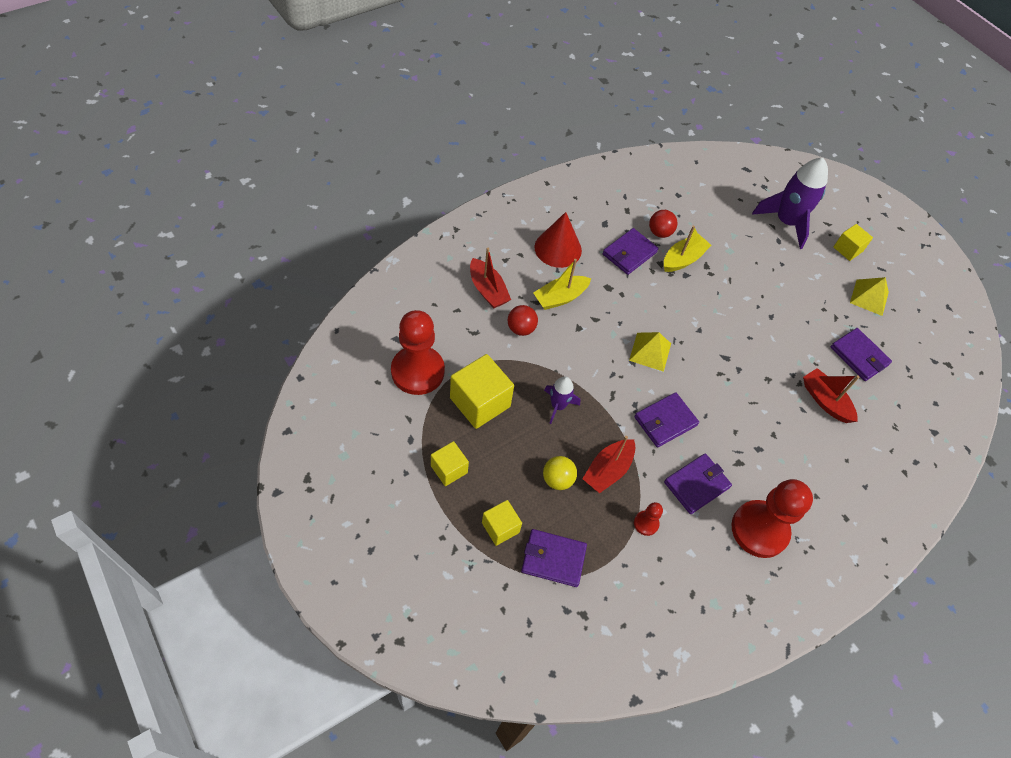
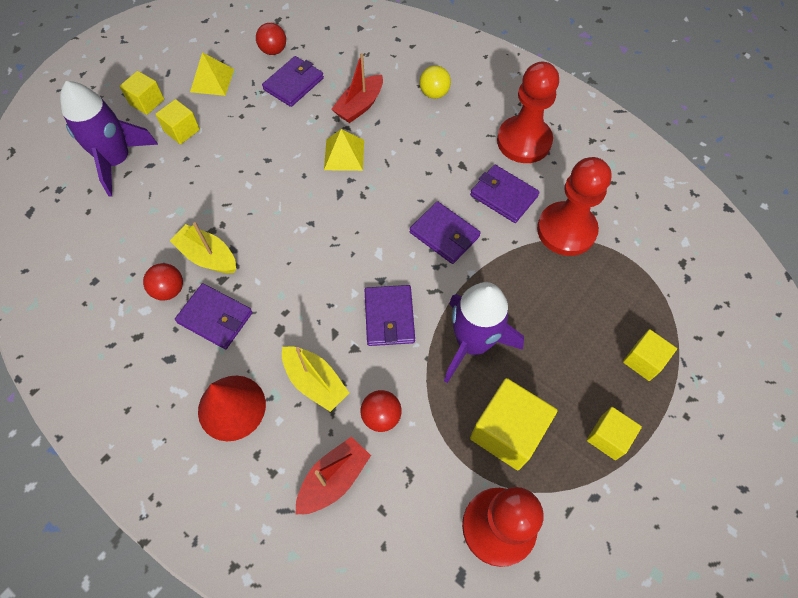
camera: 100 degrees left, 5 degrees up
(553, 559) = (646, 301): purple wallet -> purple wallet (389, 317)
(557, 479) = (561, 320): yellow ball -> yellow ball (434, 93)
(558, 406) = (473, 343): purple rocket -> purple rocket, size x1.87
(607, 470) = (527, 275): red boat -> none
(646, 523) = (566, 230): red pawn -> red pawn, size x2.30
(650, 352) = (360, 265): yellow pyramid -> yellow pyramid (344, 154)
(812, 266) = (182, 130): none -> yellow cube
(904, 351) = (273, 51): none -> red ball

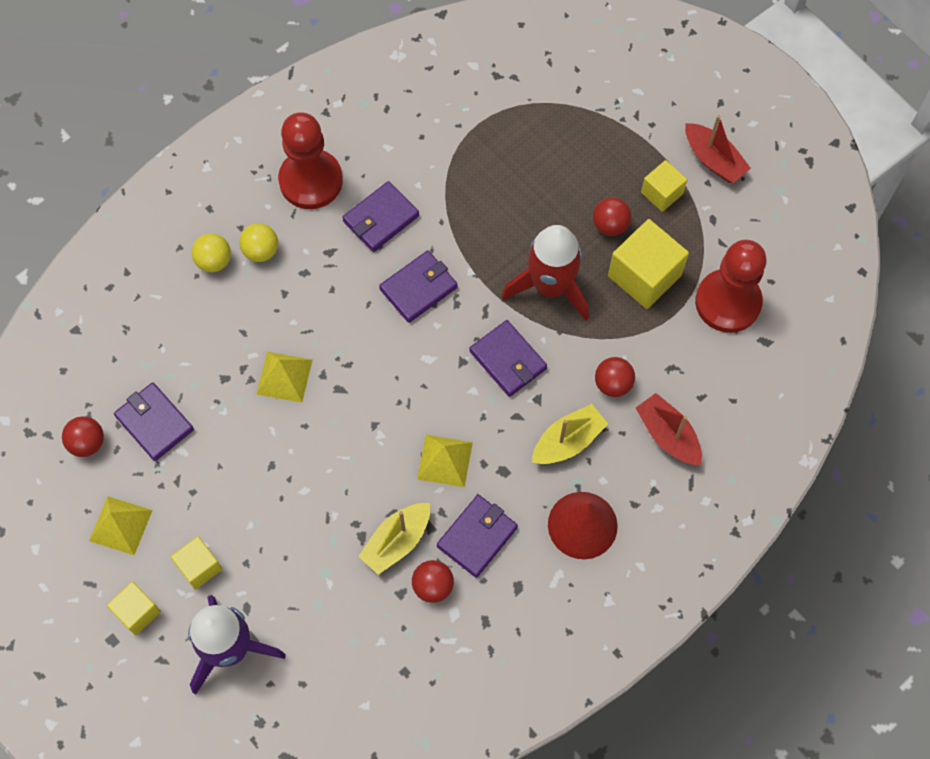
camera: 80 degrees left, 5 degrees up
(284, 281) = (444, 460): none -> yellow pyramid
(359, 106) = (212, 349): red boat -> red boat (713, 160)
(389, 317) = (508, 360): purple wallet -> purple wallet turned 45 degrees clockwise
(450, 120) = (261, 251): none -> yellow ball
(473, 343) = (550, 286): purple rocket -> red rocket
(555, 389) = (610, 225): none -> red ball
(566, 230) = (437, 169): red pawn -> none
(643, 360) = (593, 142): yellow cube -> none

